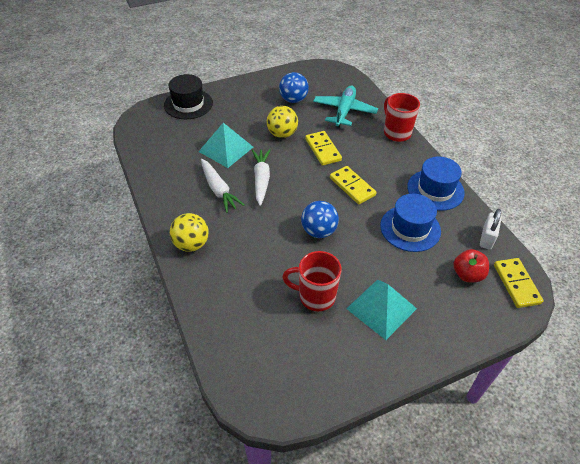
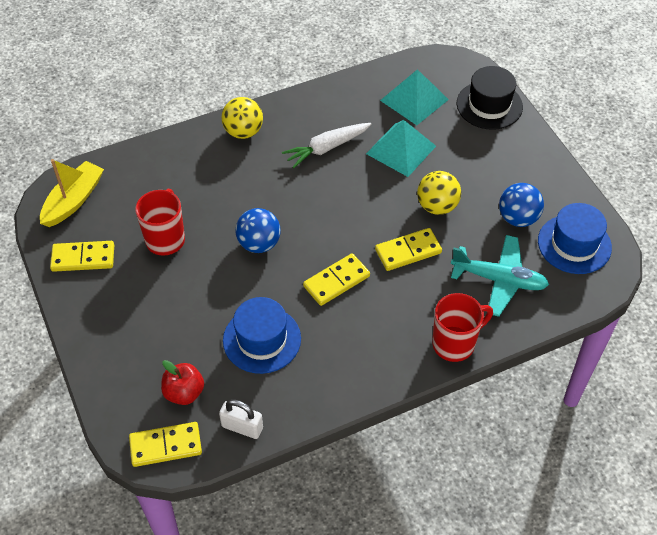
camera: 90 degrees right, 5 degrees up
(261, 179) = (346, 187): white carrot -> none
(266, 382) = (73, 200): none -> yellow boat
(340, 364) = (83, 258): none -> yellow domino
(381, 308) = (145, 298): turquoise pyramid -> turquoise pyramid (414, 100)
(435, 190) = (333, 379): blue hat -> blue hat (574, 244)

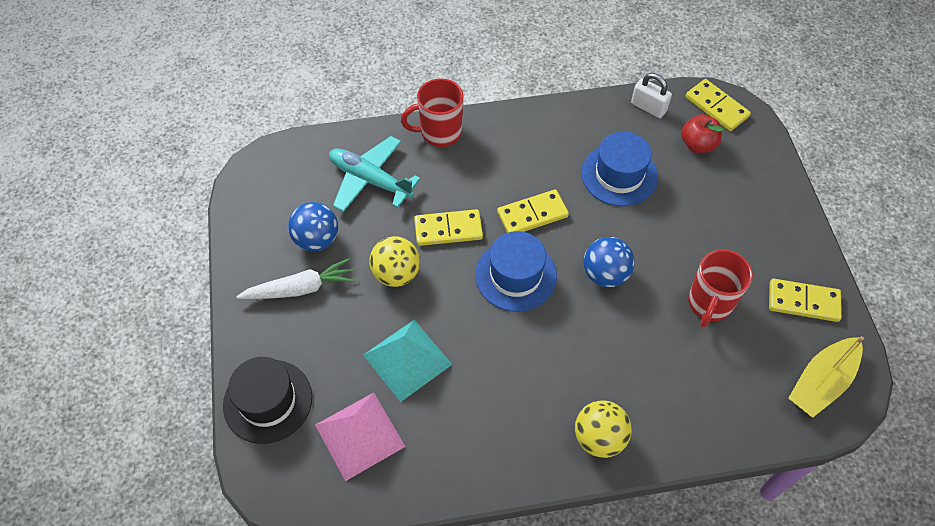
camera: 165 degrees left, 5 degrees up
(165, 445) = (716, 107): yellow domino -> yellow domino turned 45 degrees clockwise
(326, 148) = (497, 384): white carrot -> white carrot (300, 288)
(414, 100) = (359, 435): turquoise pyramid -> pink pyramid
(574, 244) = (276, 198): blue hat -> blue hat (515, 275)

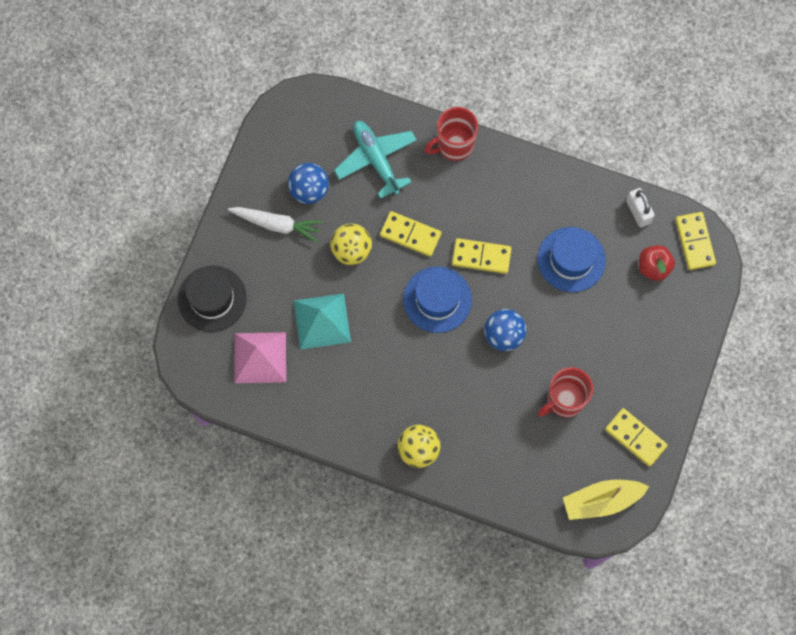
camera: 30 degrees right, 15 degrees up
(439, 133) = (454, 145): red mug -> red mug turned 45 degrees counterclockwise

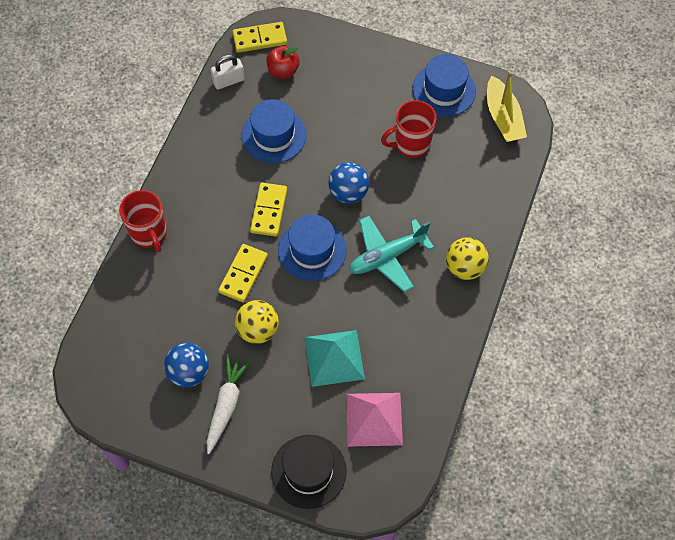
camera: 90 degrees left, 10 degrees down
(376, 160) = (159, 306): turquoise plane -> turquoise plane (387, 256)
(564, 400) = (411, 144): red mug -> red mug turned 105 degrees clockwise
(635, 438) = (444, 90): yellow domino -> blue hat

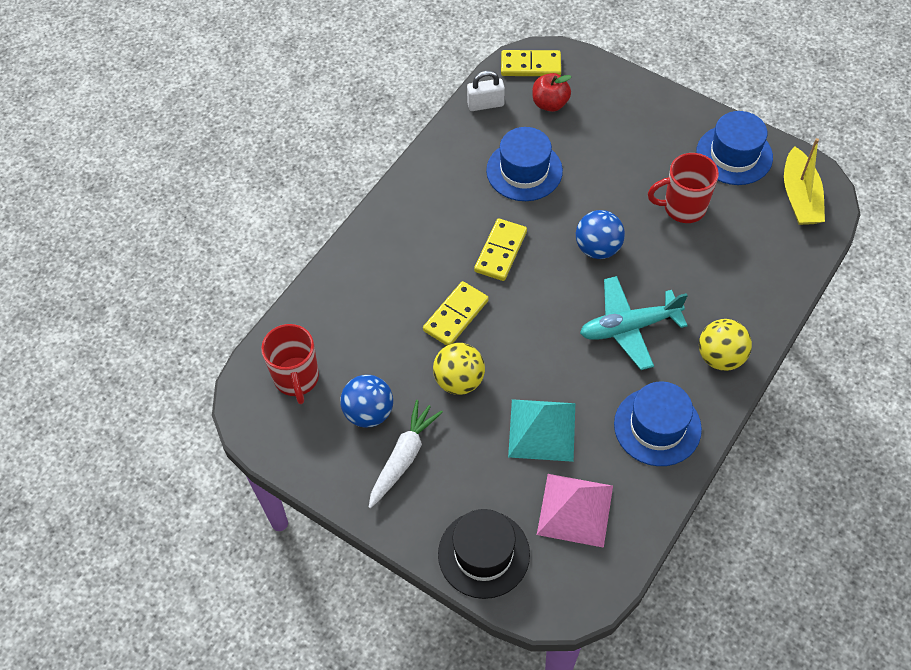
camera: 15 degrees right, 5 degrees down
(149, 234) = (359, 252): red mug -> red mug (297, 379)
(312, 250) = (541, 304): blue hat -> blue hat (657, 426)

